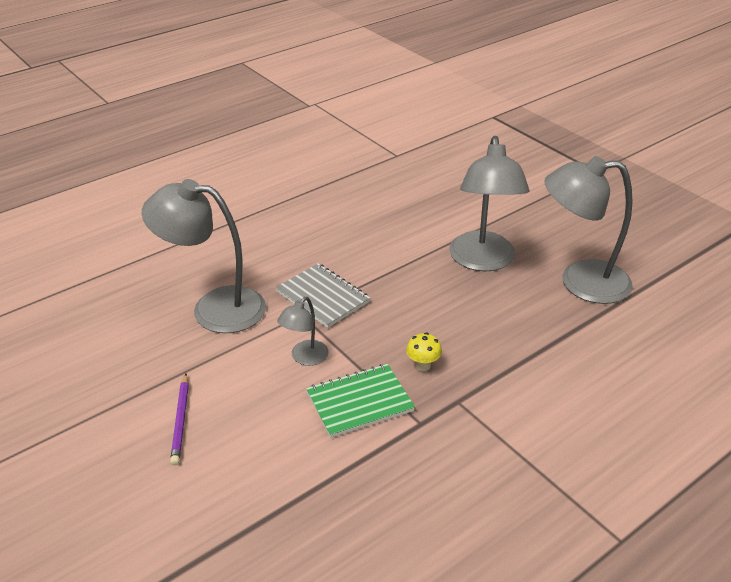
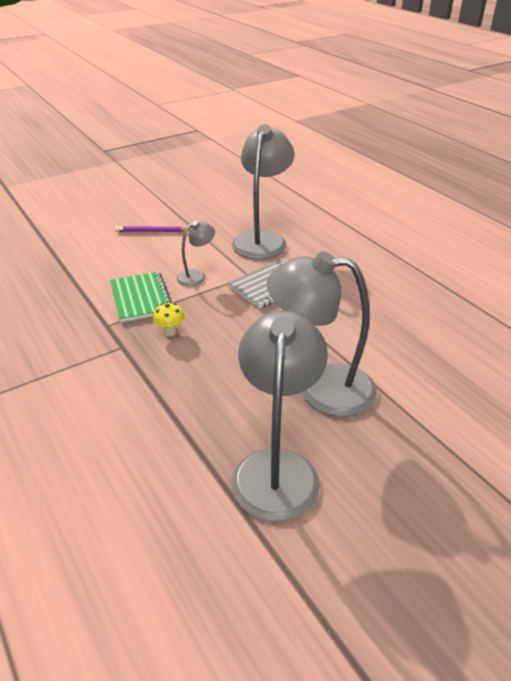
camera: 95 degrees right, 0 degrees up
(305, 358) = (196, 276): grey lamp -> grey lamp turned 105 degrees clockwise

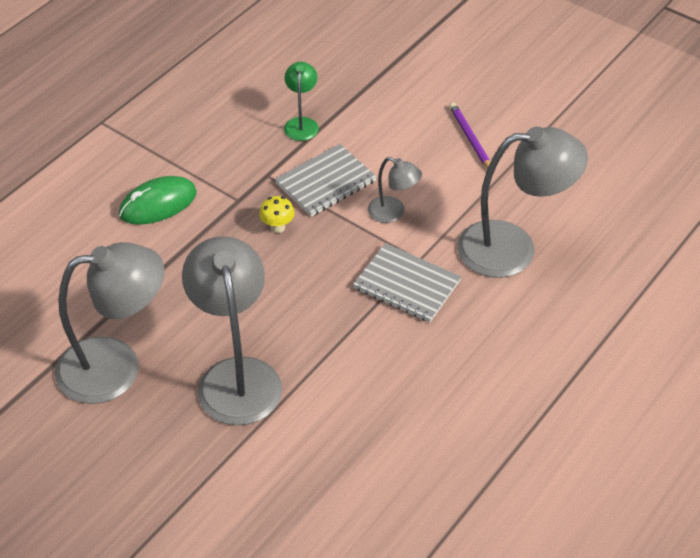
camera: 70 degrees right, 10 degrees up
(66, 296) = (301, 123): none -> green lamp
(86, 397) = (158, 204): none -> green mouse
(141, 298) = (326, 182): green notebook -> grey notebook

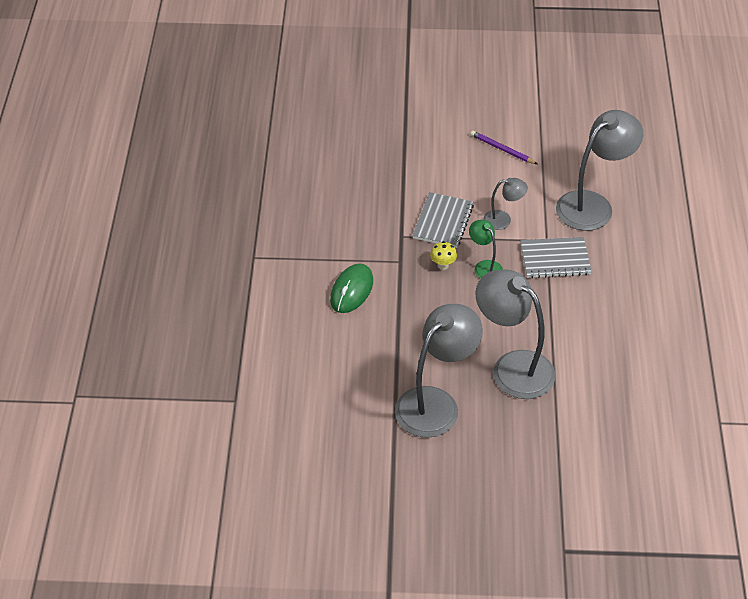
camera: 35 degrees left, 0 degrees up
(301, 123) = (388, 191): green lamp -> green lamp (484, 266)

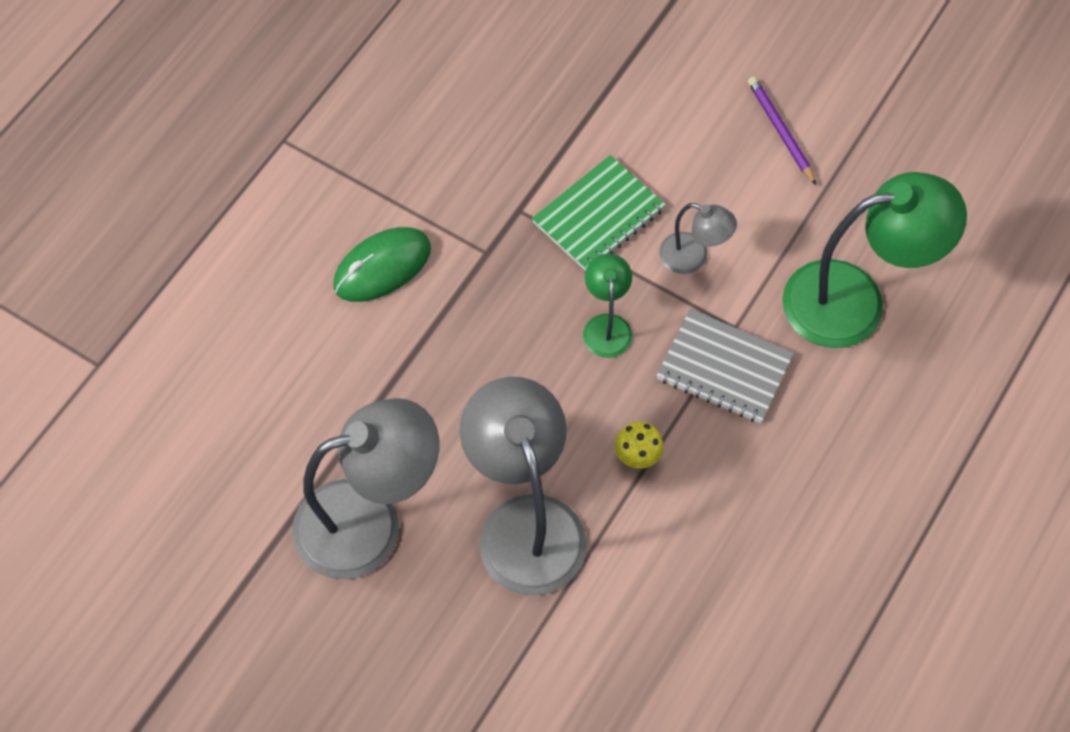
camera: 30 degrees right, 15 degrees up
(443, 222) = (598, 216): grey notebook -> green notebook
(443, 265) = (545, 292): yellow mushroom -> yellow mushroom (637, 457)
(593, 205) = (854, 301): grey lamp -> green lamp

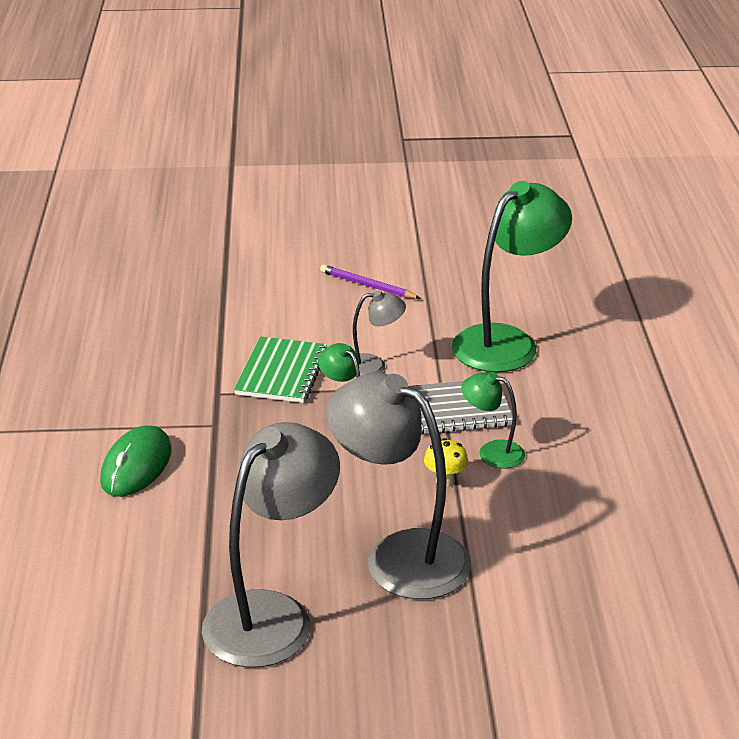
camera: 35 degrees left, 30 degrees down
(711, 447) = (492, 452): none -> green lamp

